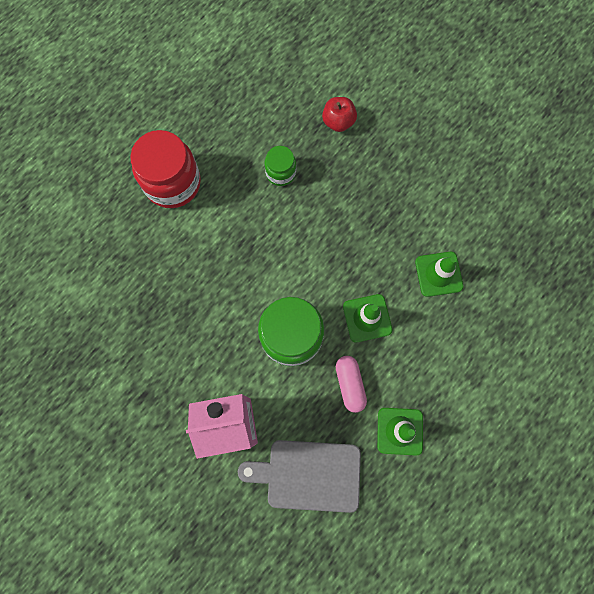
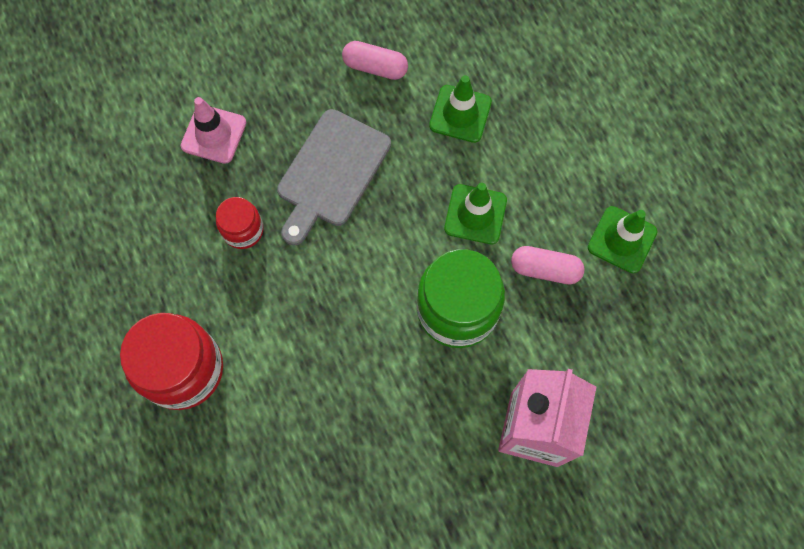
camera: 65 degrees left, 5 degrees down
(280, 173) = (243, 230): green jar -> red jar
(308, 475) = (631, 364): grey cutting board -> grey cutting board (331, 173)
(338, 122) = (214, 134): red apple -> pink traffic cone
(443, 200) = (375, 67): none -> pink capsule

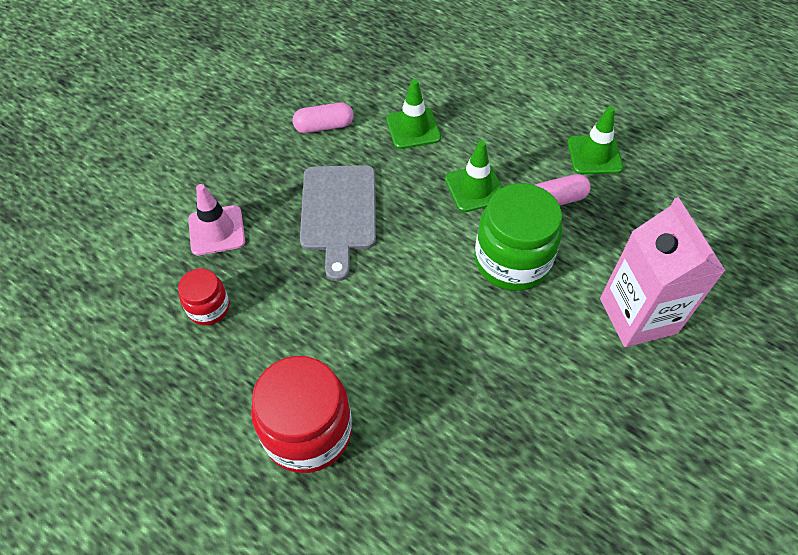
camera: 30 degrees left, 15 degrees down
(243, 230) = (290, 290): red jar -> red jar (209, 308)

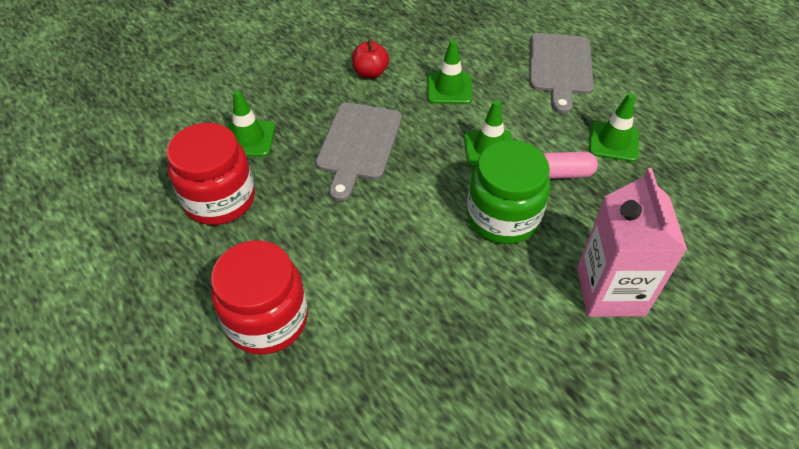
camera: 15 degrees right, 5 degrees down
(209, 308) = (219, 199): red jar -> red jar, size x1.88
(217, 230) = (249, 139): pink traffic cone -> green traffic cone
(324, 126) = (370, 73): pink capsule -> red apple
(518, 83) = (560, 67): none -> grey cutting board

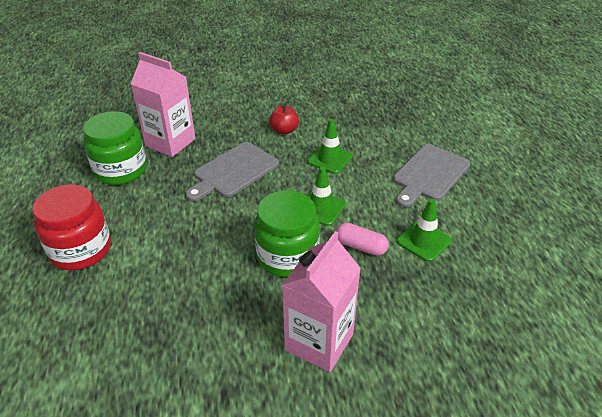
camera: 30 degrees right, 10 degrees down
(219, 199) = (121, 170): red jar -> green jar
(249, 139) = (170, 142): green traffic cone -> pink carton

